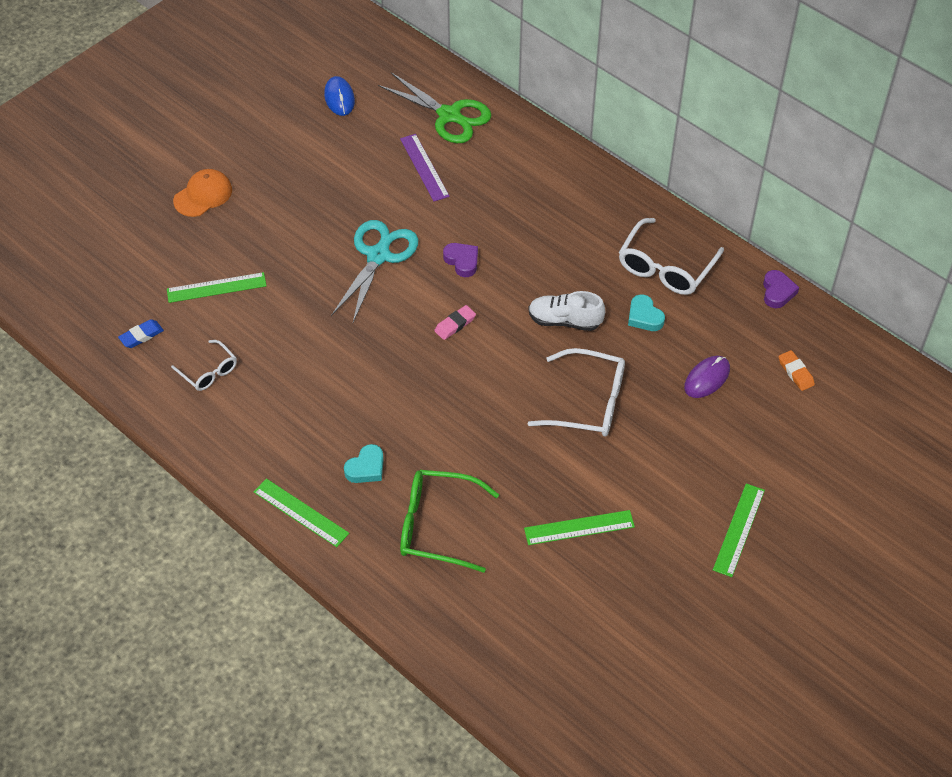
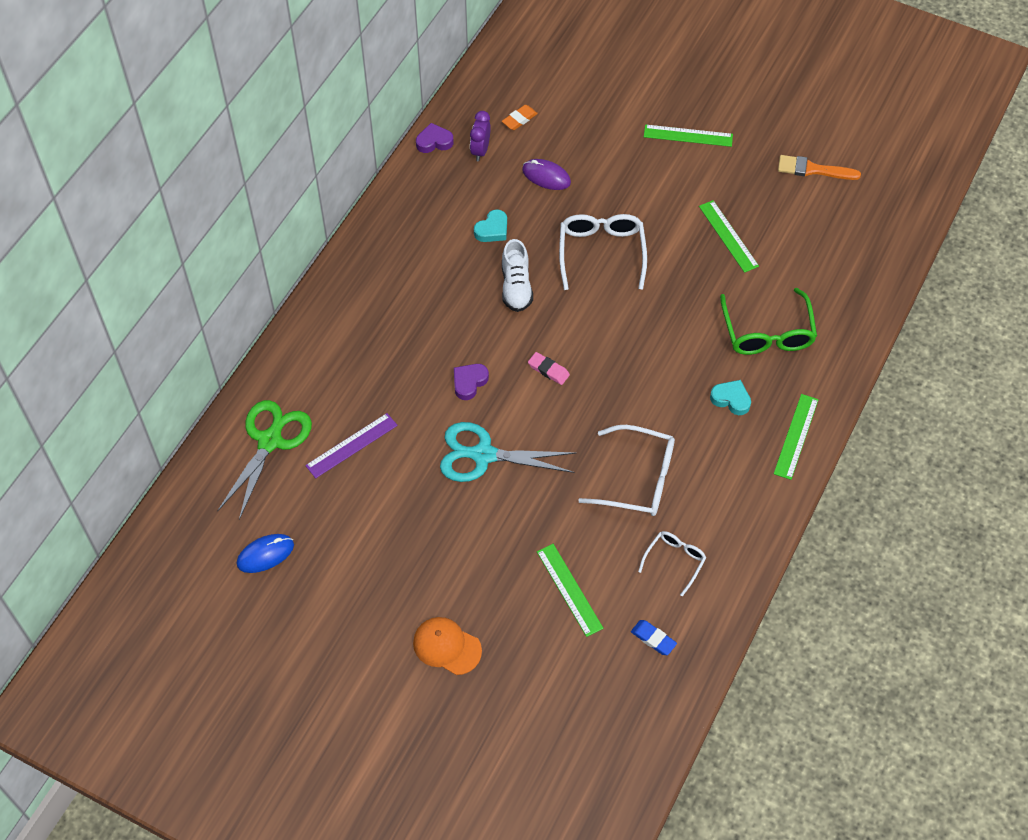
camera: 105 degrees left, 5 degrees up
(656, 648) = (813, 169): none -> orange brush
(665, 267) = (429, 223): white glasses -> white glasses (638, 479)
(756, 328) = (480, 151): none -> purple clock

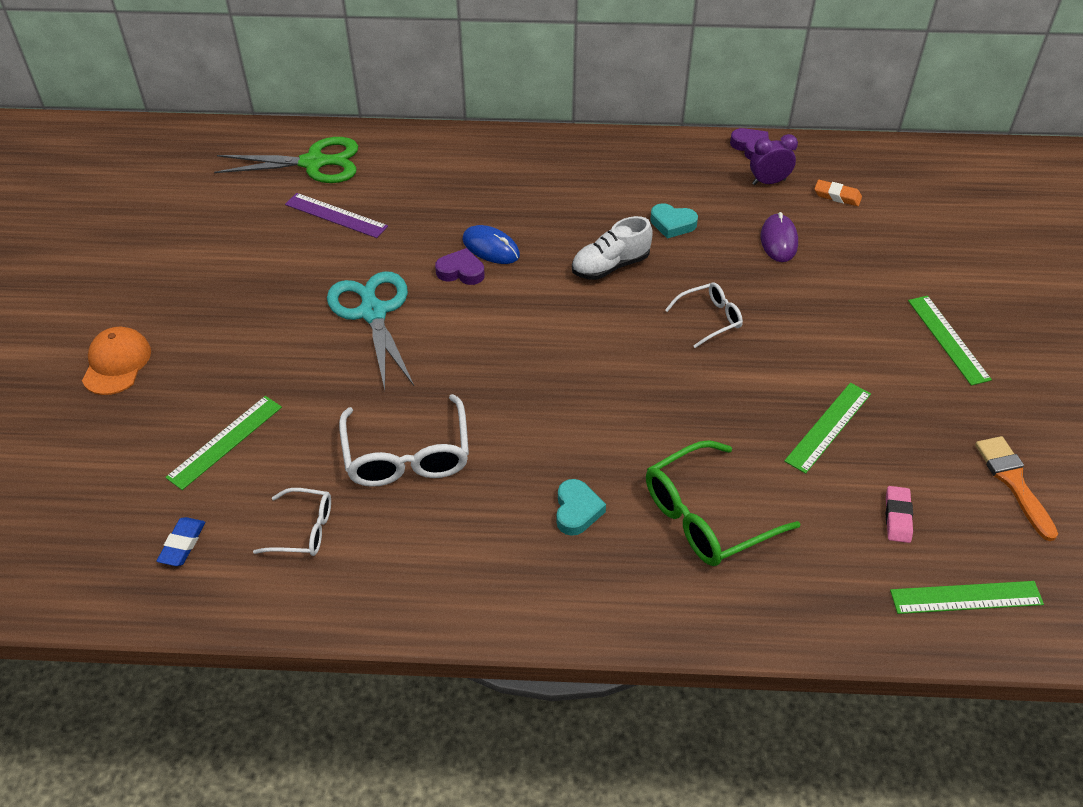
camera: 65 degrees right, 10 degrees down
(265, 554) = (183, 202): blue mouse -> blue mouse (491, 248)
(548, 370) = (515, 327): pink eraser -> pink eraser (897, 517)
(601, 253) = (709, 319): white glasses -> white glasses, size x0.58
(796, 436) = (559, 602): green ruler -> green ruler (966, 598)

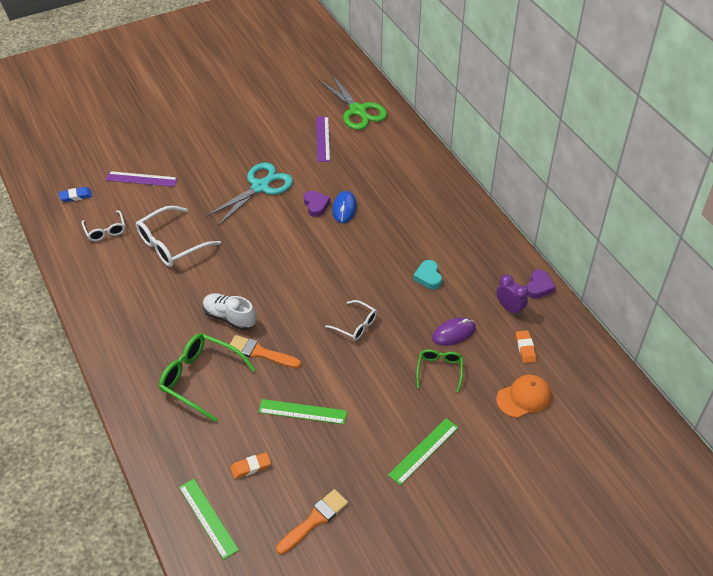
camera: 60 degrees right, 0 degrees up
(116, 363) = (166, 120): orange cap -> orange cap (524, 397)
(225, 441) = (141, 179): green ruler -> purple ruler
(577, 511) = (173, 324): turquoise heart -> none
(610, 266) = (368, 264): white shoe -> white shoe (229, 317)
(698, 431) = (260, 353): none -> orange brush
(830, 276) = (439, 370): none -> green glasses
(897, 517) = (251, 467): pink eraser -> orange eraser

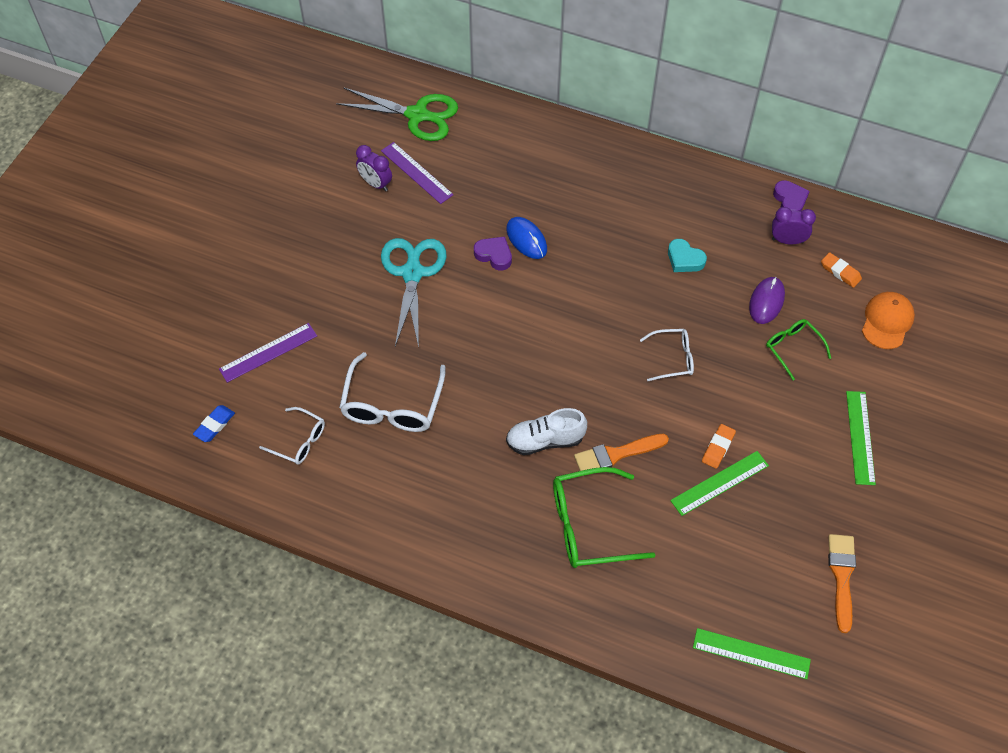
camera: 40 degrees left, 10 degrees up
(251, 467) = (734, 574): orange eraser -> orange eraser (718, 448)
(293, 131) = (375, 184): none -> purple clock

